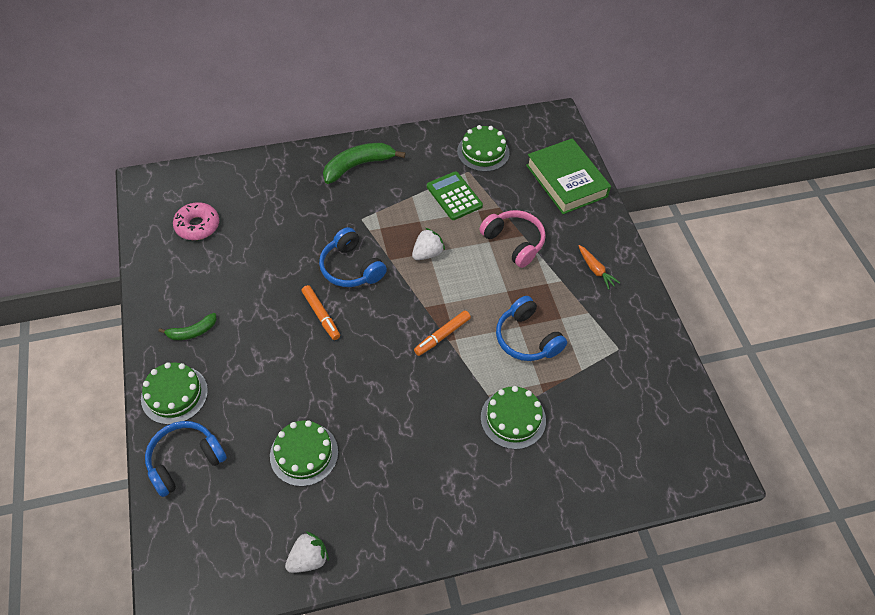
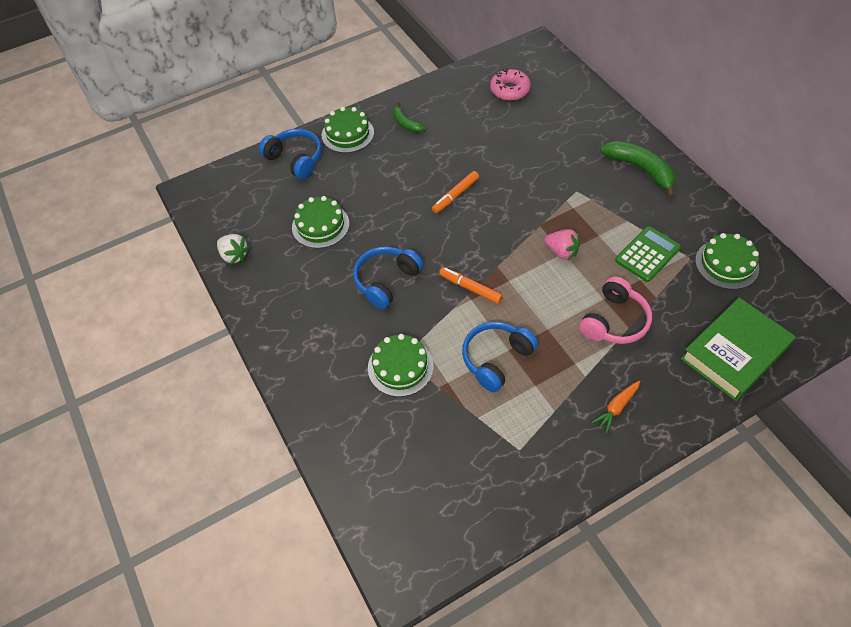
camera: 80 degrees right, 0 degrees up
(351, 268) = (516, 200): blue headphones -> blue headphones (386, 281)
(427, 253) = (561, 252): white strawberry -> pink strawberry

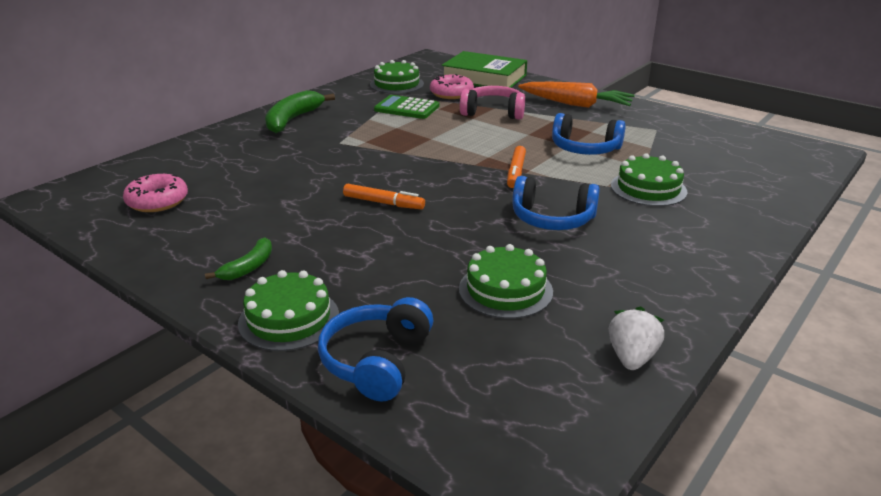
camera: 115 degrees left, 25 degrees down
(561, 252) = (430, 139): pink strawberry -> none
(617, 407) = (575, 104): orange carrot -> orange carrot, size x1.96
(683, 303) = (451, 93): none -> pink donut

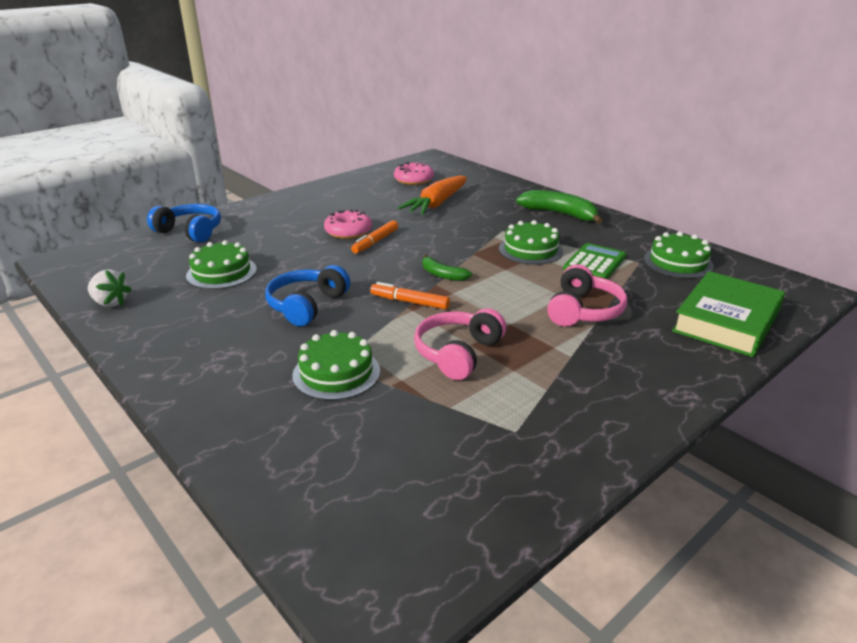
camera: 100 degrees right, 0 degrees up
(248, 267) = (312, 203): green banana -> green banana (442, 274)
(289, 319) = (249, 213): green cake -> green cake (530, 250)
(451, 93) = (650, 292): pink donut -> pink donut (348, 231)
(575, 104) = (621, 377): orange carrot -> orange carrot (437, 203)
(584, 149) = (458, 353): blue headphones -> pink headphones

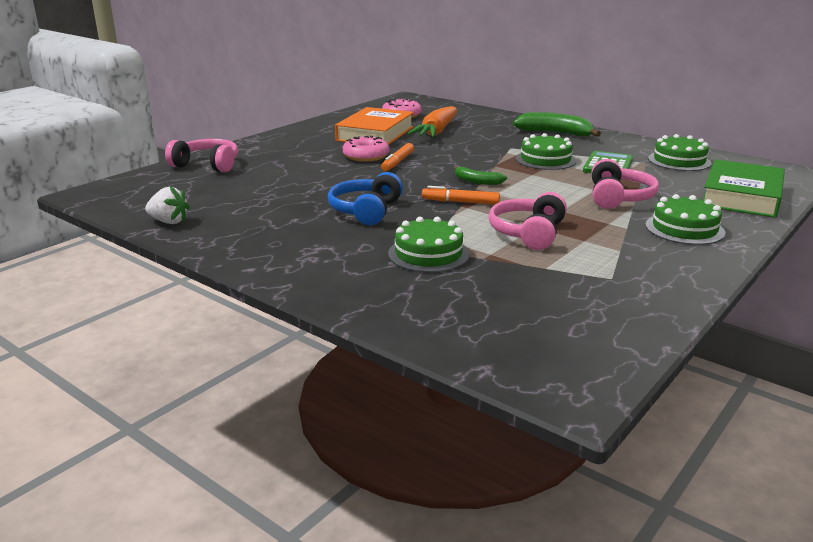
camera: 10 degrees left, 5 degrees down
(190, 232) = (207, 165): blue headphones -> pink headphones
(221, 272) = (264, 193): green cake -> green cake (684, 229)
(374, 202) = (375, 134): none -> orange book

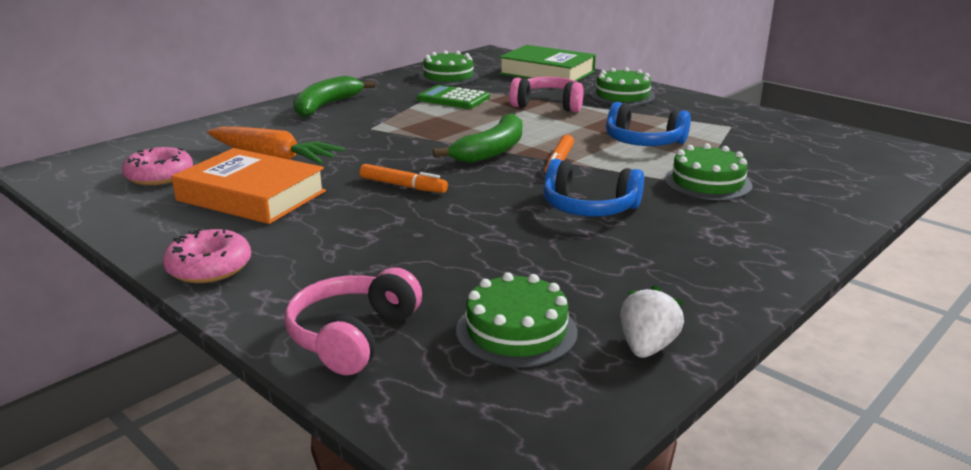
camera: 85 degrees left, 0 degrees up
(366, 156) = (366, 204): pink donut -> pink donut (209, 267)
(477, 181) = (491, 151): green banana -> green banana, size x1.76
(528, 233) = (643, 142): pink headphones -> blue headphones
(545, 160) = (425, 118): green cake -> green cake (516, 331)

